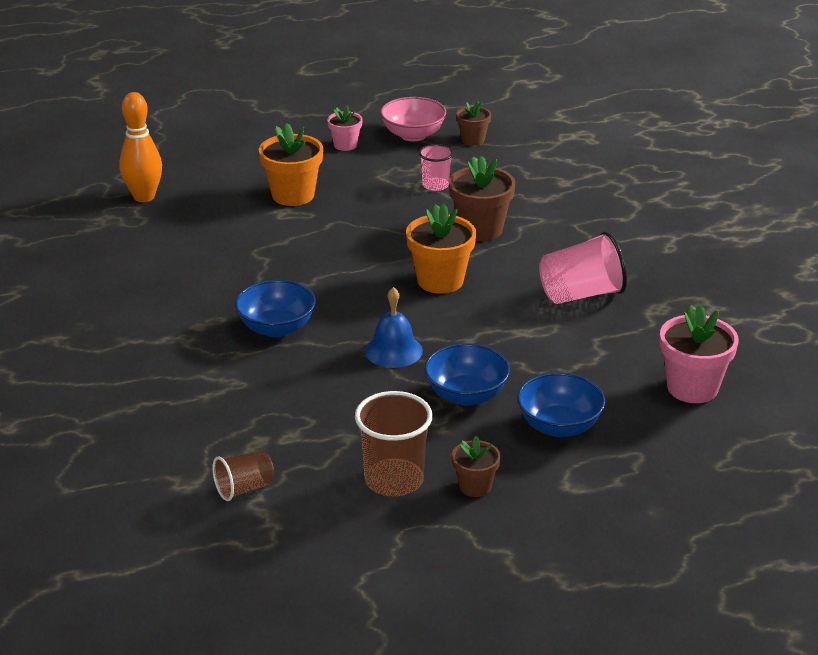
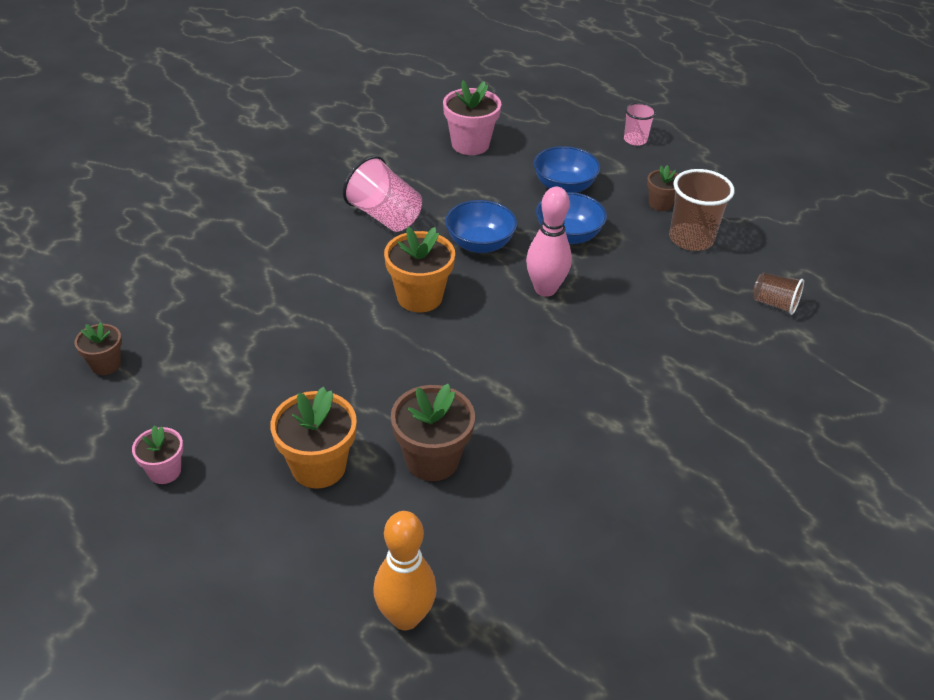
camera: 120 degrees left, 10 degrees up
(276, 328) = (573, 371): blue bowl -> blue bowl (480, 244)
(393, 350) = (545, 289): blue bell -> pink bowling pin
(413, 135) = (111, 419): pink bowl -> none
(435, 185) = (234, 359): pink cup -> pink cup (635, 140)
(480, 230) = (311, 300): brown flower pot -> brown flower pot (432, 460)

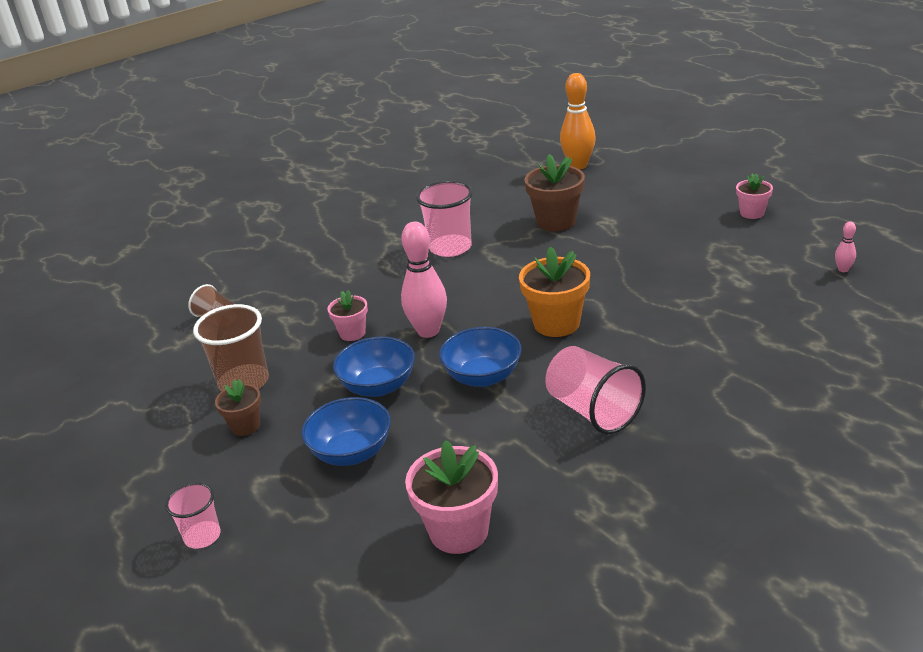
camera: 165 degrees left, 10 degrees down
(106, 364) = (843, 269): brown flower pot -> pink bowling pin
(318, 467) = (639, 217): orange flower pot -> none
(563, 410) = (450, 247): none -> pink cup
(620, 287) = (352, 333): none -> pink flower pot

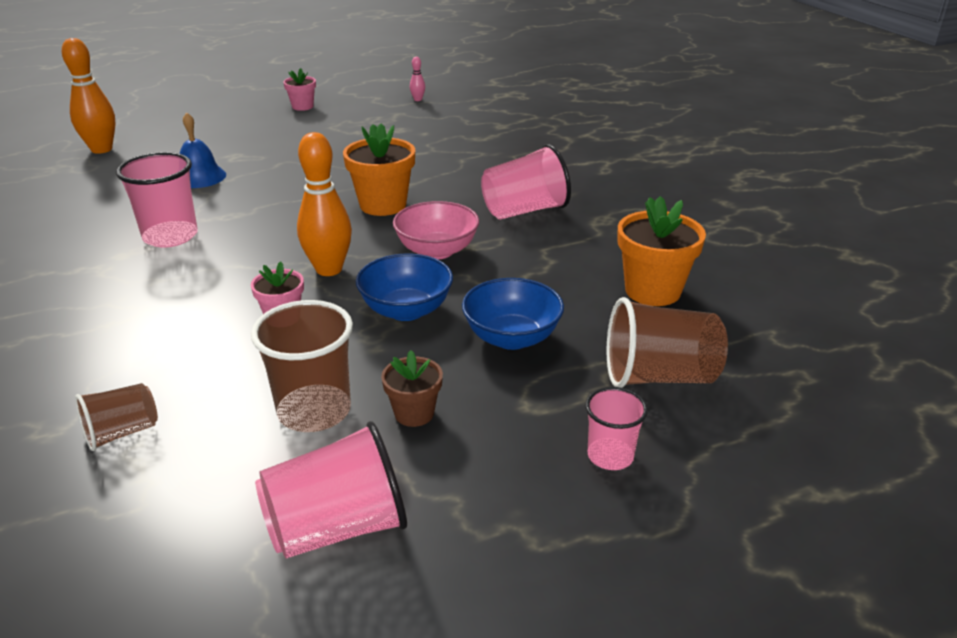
camera: 80 degrees left, 0 degrees up
(135, 425) = (338, 527): none -> pink cup
(309, 553) = (659, 376): none -> brown cup
(428, 331) = (329, 269): pink bowling pin -> orange bowling pin
(459, 531) = (652, 291): pink flower pot -> orange flower pot
(482, 376) = (437, 251): blue bowl -> pink bowl
(556, 221) = (200, 177): brown flower pot -> blue bell

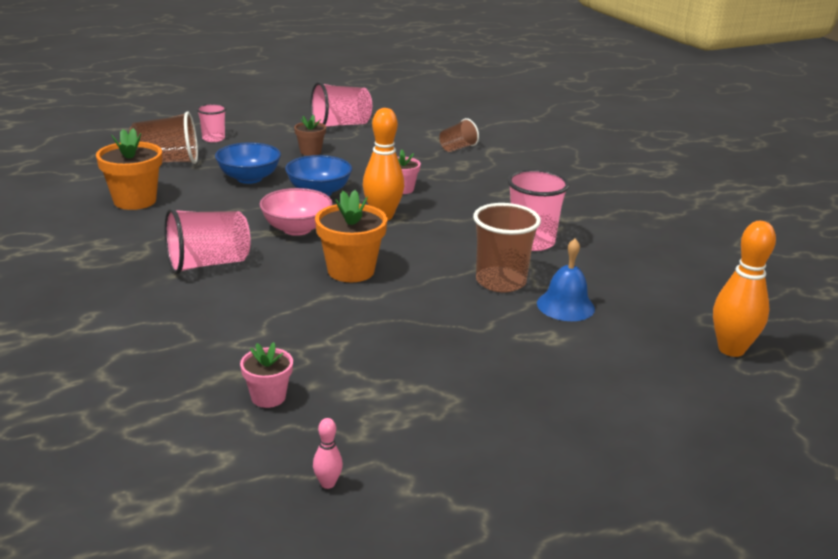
camera: 175 degrees right, 5 degrees down
(302, 106) = (528, 456): pink flower pot -> pink flower pot (268, 397)
(314, 411) = (364, 153): brown cup -> brown cup (500, 281)

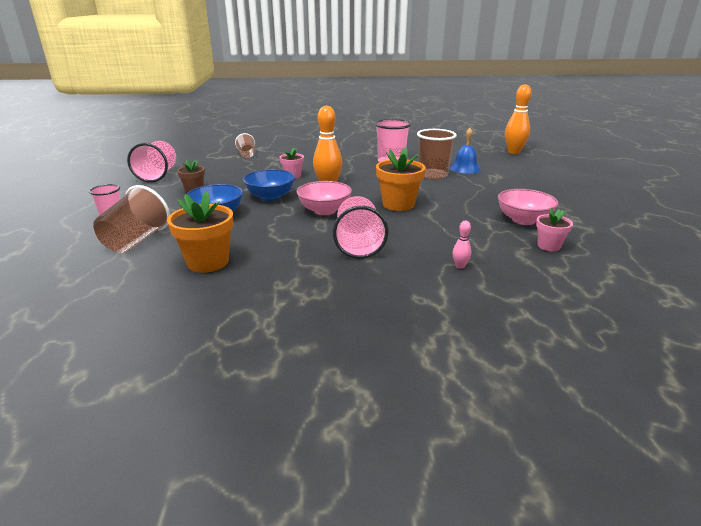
camera: 65 degrees left, 0 degrees up
(327, 483) = (635, 242): pink bowling pin -> pink bowling pin (460, 266)
(357, 372) = (523, 220): none -> pink bowl

